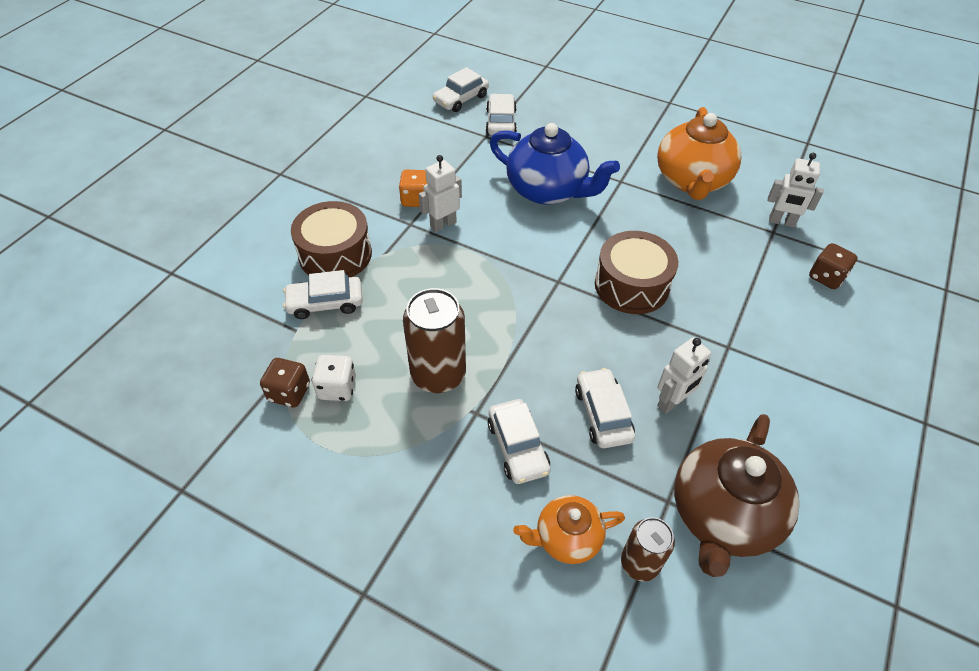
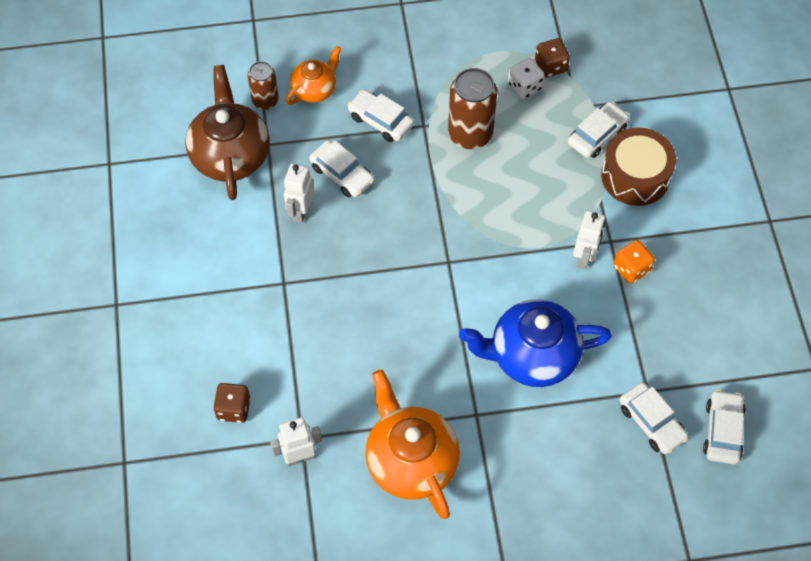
camera: 145 degrees right, 10 degrees up
(631, 285) = (389, 294): brown drum -> none

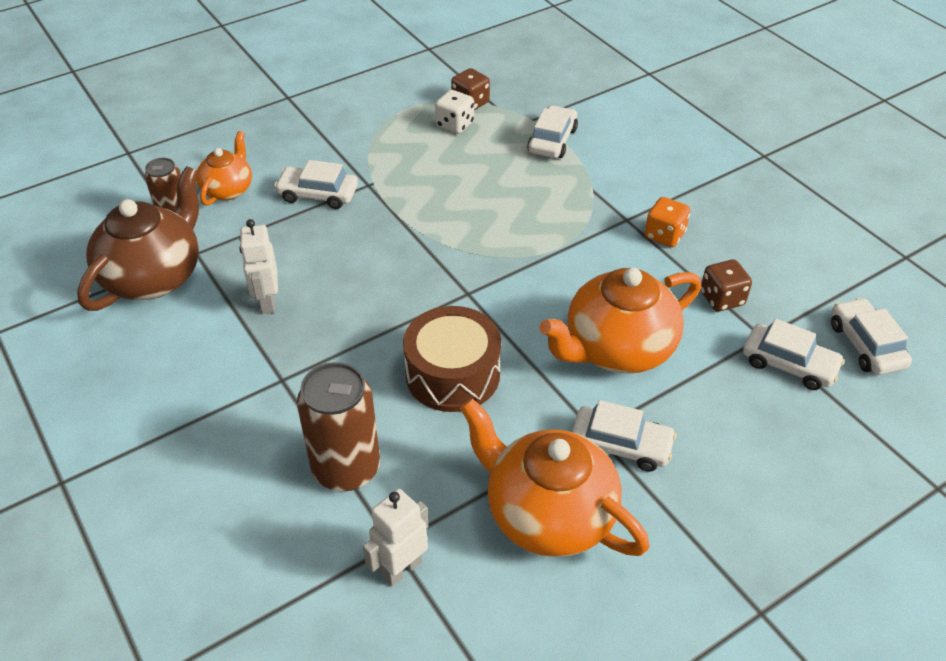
camera: 25 degrees left, 15 degrees down
(230, 155) = (154, 276): brown teapot -> brown teapot turned 60 degrees clockwise
(234, 409) = (282, 545): brown dice -> brown dice (722, 299)
(342, 174) = (299, 253): white car -> white car (621, 445)
(470, 134) = (422, 177): brown can -> brown can (346, 468)
(532, 356) = (617, 349): blue teapot -> orange teapot
(584, 257) = (610, 241): white robot -> none
(635, 176) = (612, 160): brown drum -> brown drum (452, 374)

